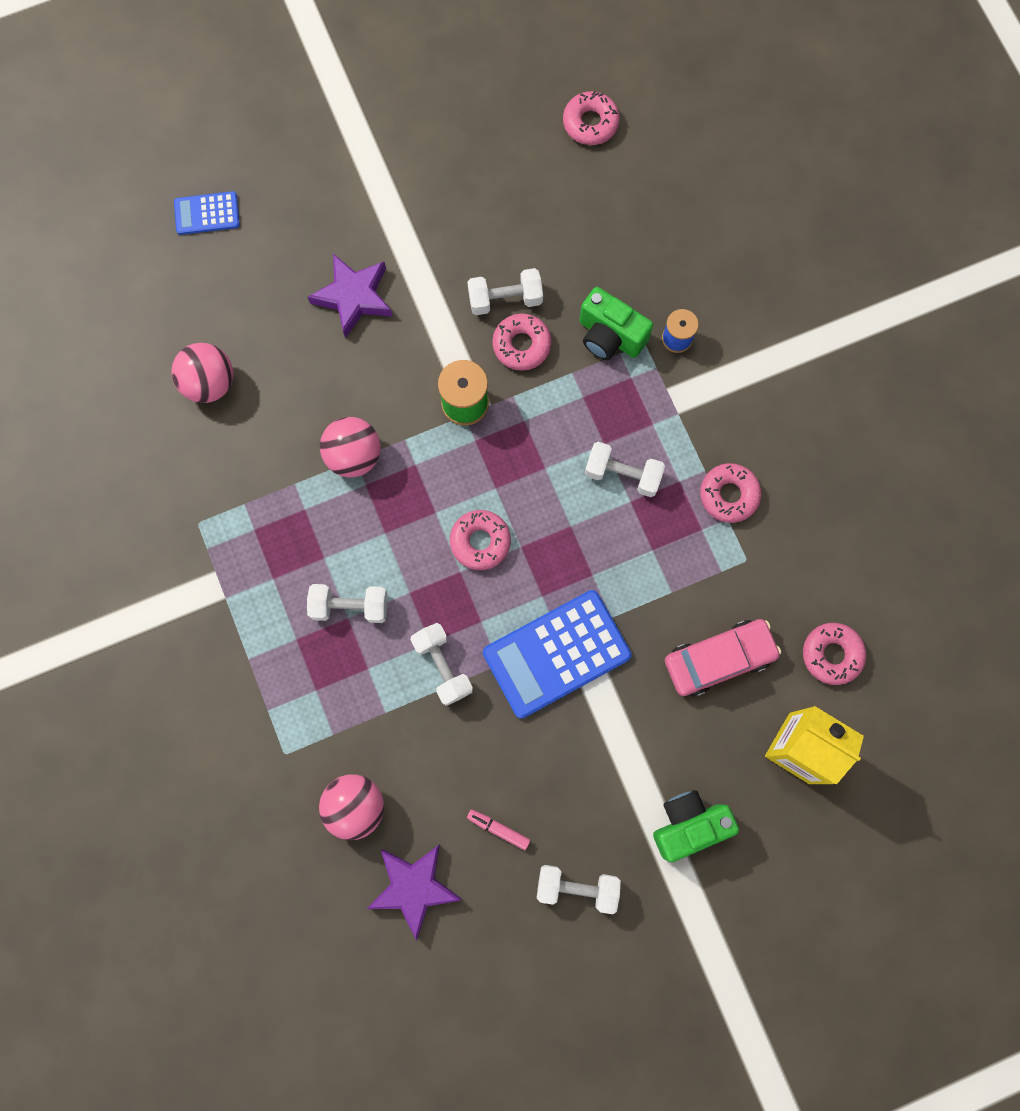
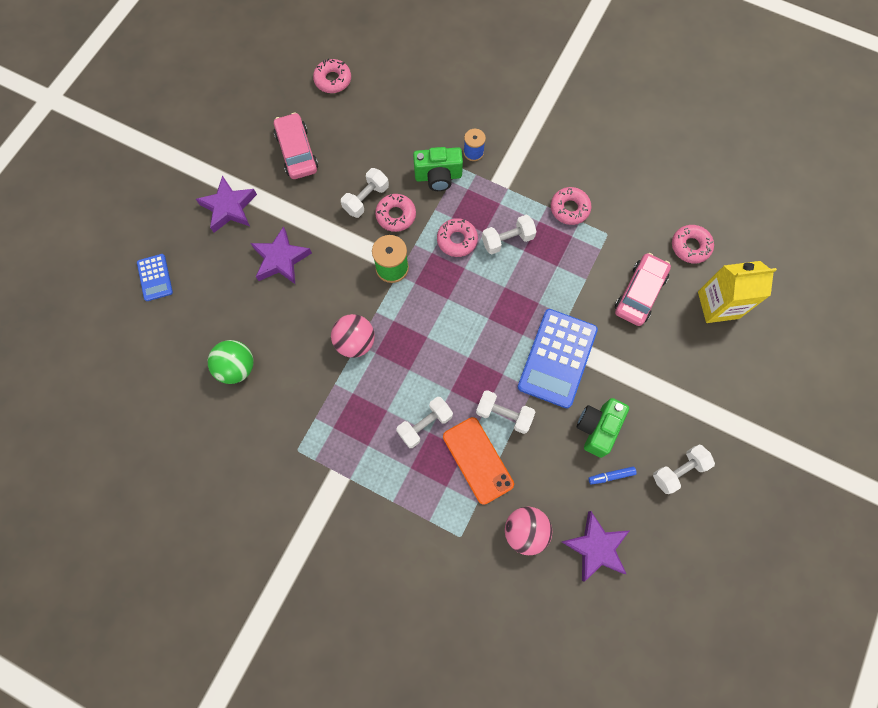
camera: 40 degrees left, 5 degrees down
(207, 214) = (155, 277): blue calculator -> blue calculator turned 60 degrees counterclockwise
(210, 383) = (237, 367): pink ball -> green ball
(347, 192) = (229, 207): none -> purple star
(372, 691) = (478, 460): none -> orange phone
(476, 182) = (297, 152): none -> pink car
(480, 541) = (465, 333): pink donut -> pink donut (457, 240)
(498, 829) = (611, 476): pink marker -> blue marker
(688, 824) = (702, 389): green camera -> green camera (597, 428)

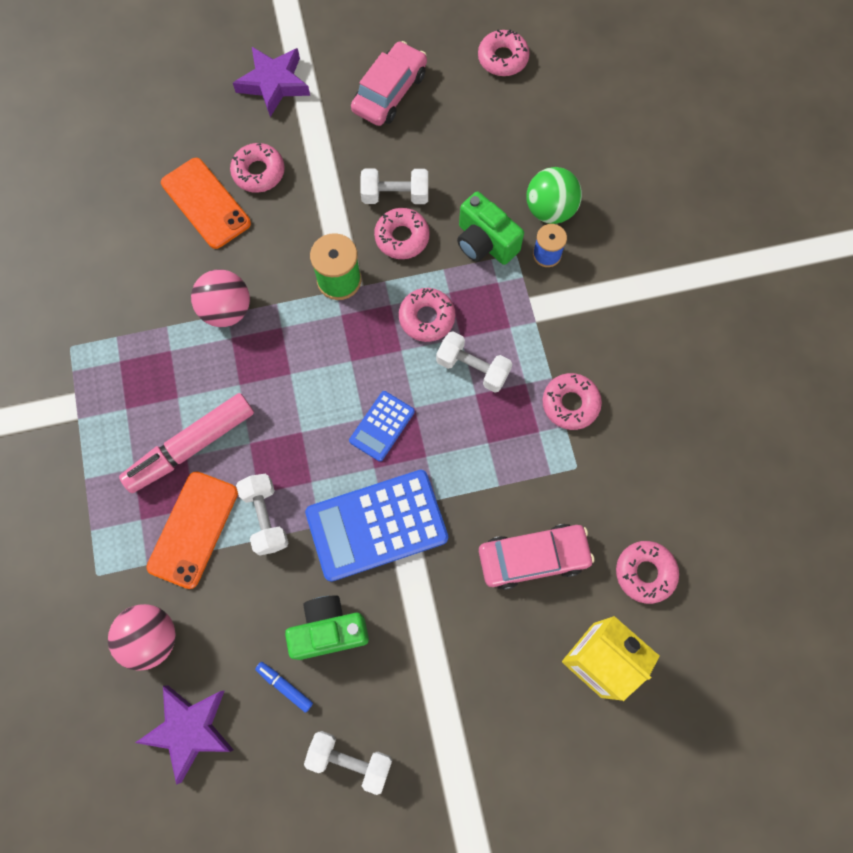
camera: 50 degrees right, 0 degrees up
(155, 277) = (146, 82): blue calculator -> blue calculator (382, 426)
(237, 367) = (112, 225): green ball -> green ball (550, 210)
(273, 303) = (206, 203): none -> orange phone
(281, 259) = (258, 172): purple star -> pink donut
(425, 424) = (191, 446): white dumbbell -> pink marker

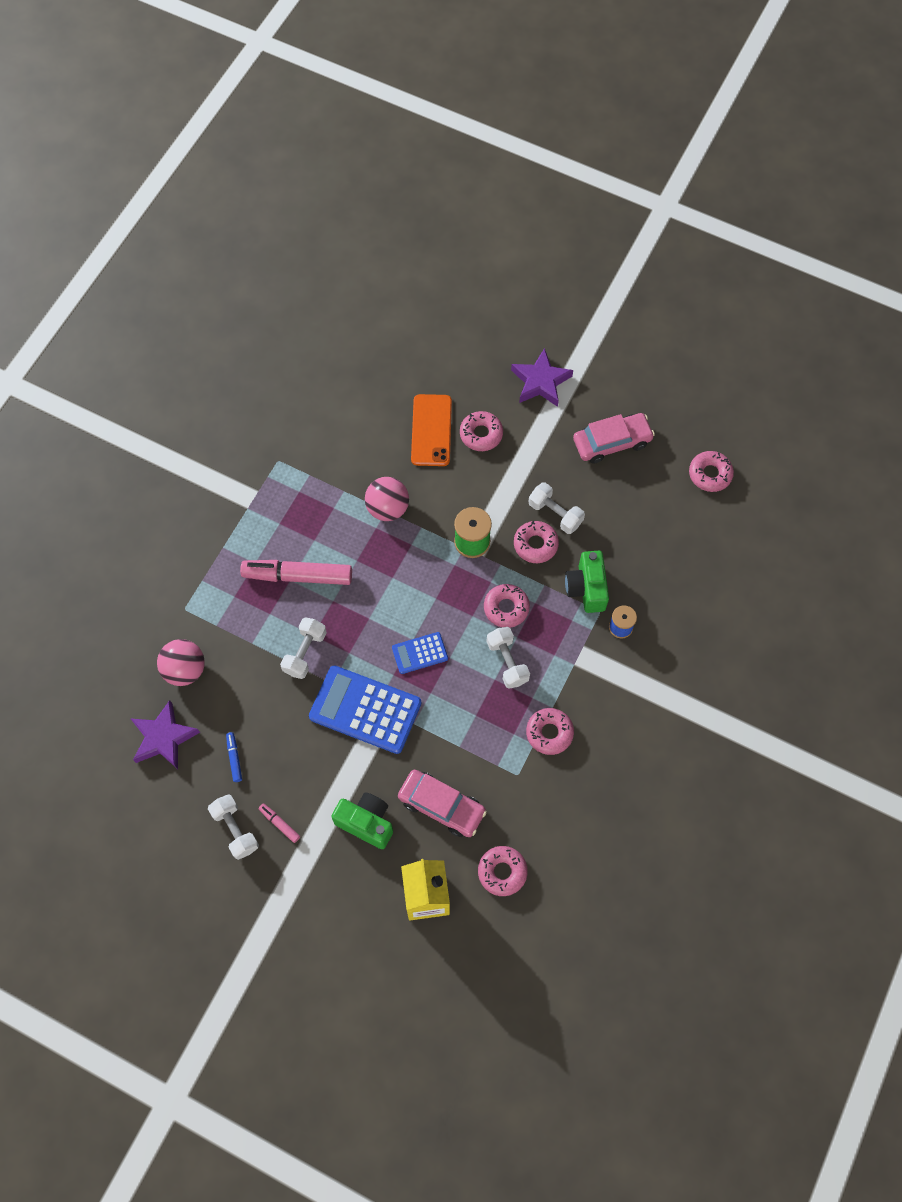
camera: 40 degrees right, 5 degrees down
(193, 529) = (258, 626): orange phone -> none
(329, 630) = (285, 747): green camera -> green camera (366, 823)
(390, 713) = (279, 823): none -> pink marker
(550, 210) = (649, 600): green ball -> none

